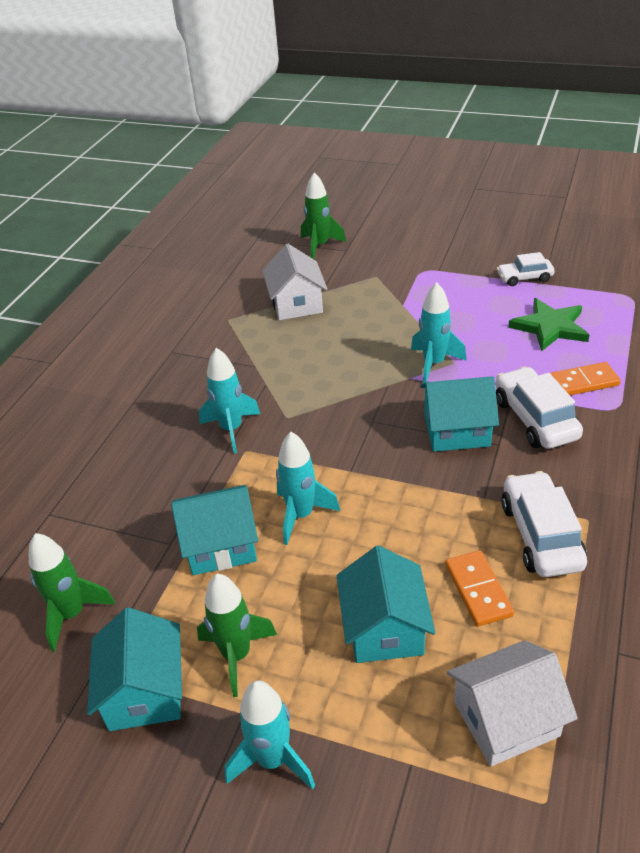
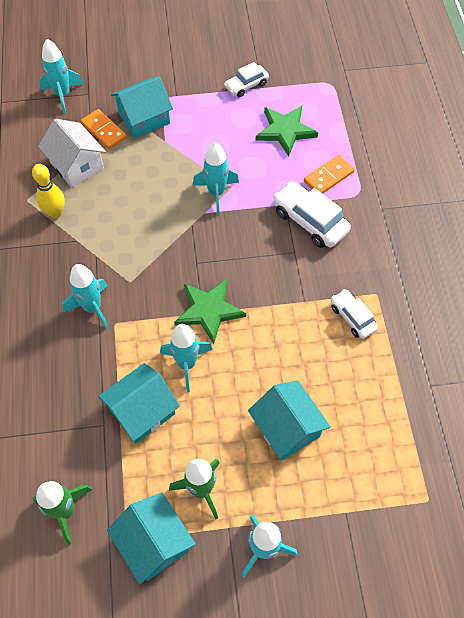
camera: 30 degrees left, 20 degrees up
(249, 337) = (55, 213): none -> yellow bowling pin
(319, 246) = (63, 95): green rocket -> turquoise rocket
(359, 471) = (209, 310): none -> green star
(456, 430) = (261, 250): turquoise house -> turquoise house (144, 118)
(478, 590) = (331, 375): orange domino -> orange domino (104, 131)
(506, 719) = (386, 458): white house -> none
(541, 535) = (352, 317): white car -> white car, size x0.62

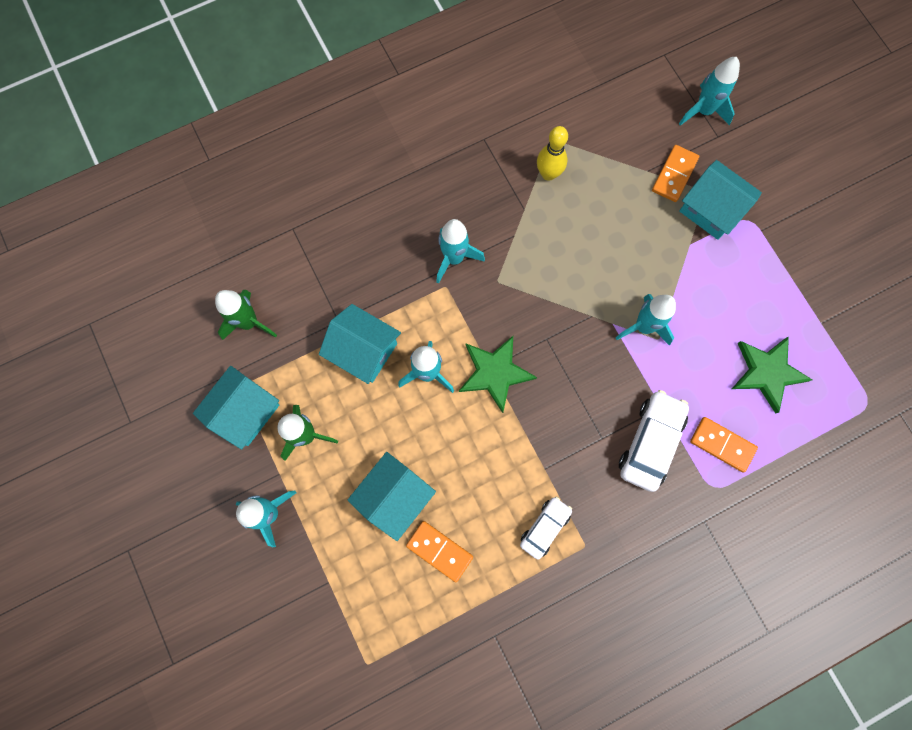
camera: 70 degrees right, 15 degrees up
(76, 165) = (616, 167): white house -> none
(246, 85) = (815, 303): white car -> none
(346, 405) = (439, 551): none -> orange domino

